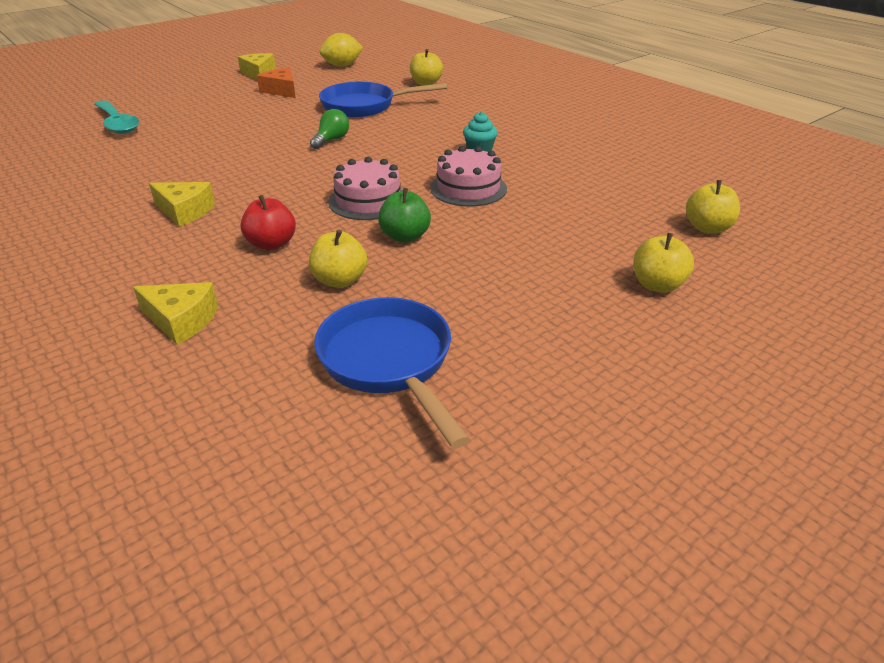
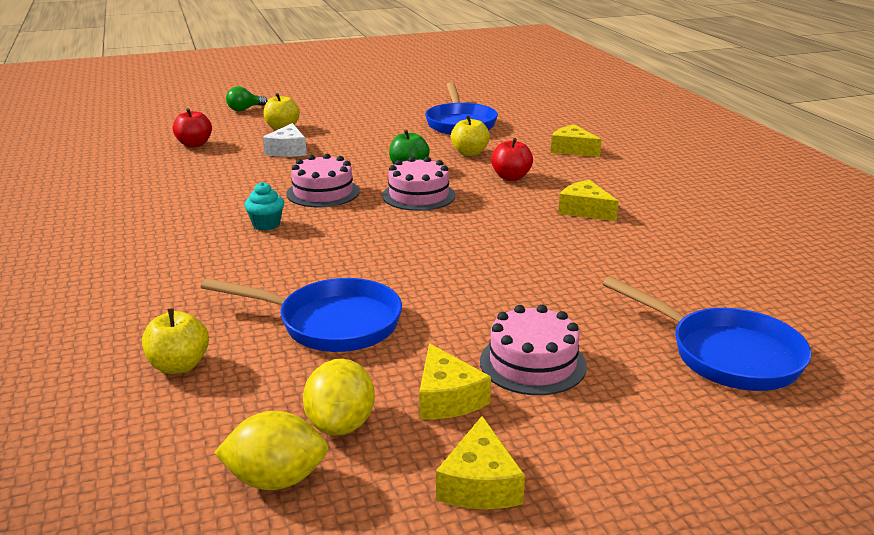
camera: 160 degrees left, 10 degrees down
(117, 124) = (726, 354): turquoise spoon -> blue pan
(238, 106) = (532, 363): none -> pink cake
(281, 90) = (447, 398): orange cheese -> yellow cheese
(327, 79) = (341, 424): none -> yellow lemon
(331, 140) = (415, 267): green light bulb -> green light bulb (245, 109)
(583, 240) = (288, 150): none -> white cheese
(707, 228) = (194, 144): yellow apple -> red apple

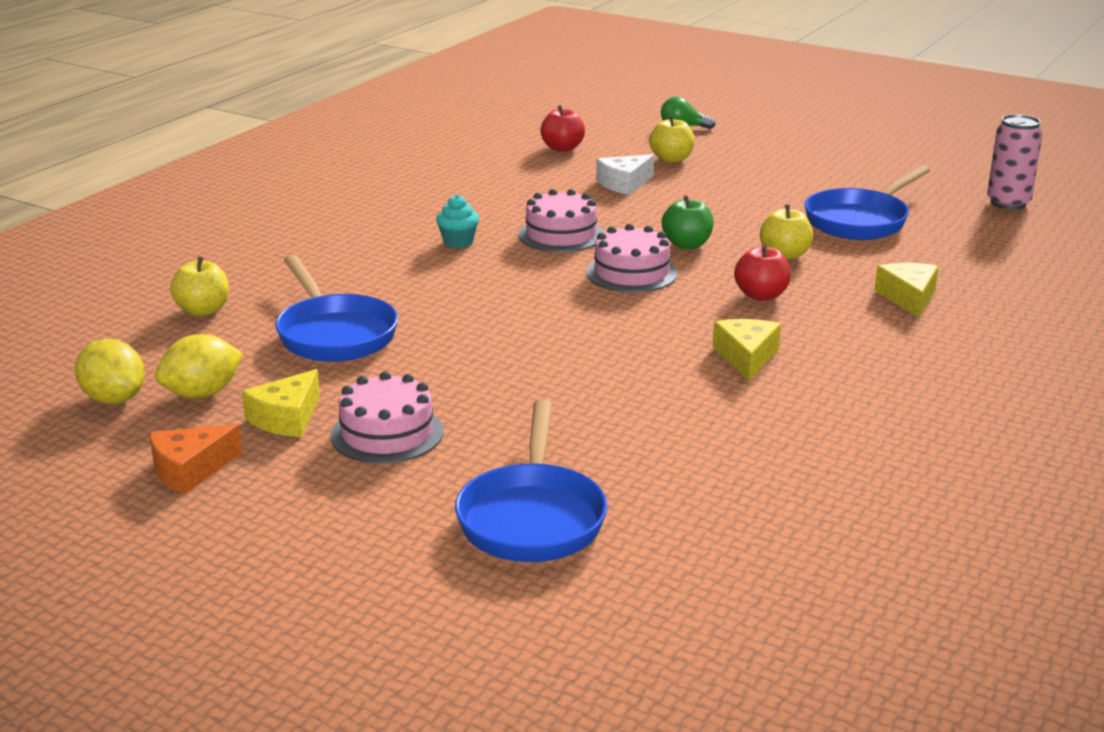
camera: 50 degrees right, 0 degrees up
(480, 484) = (190, 470): yellow cheese -> orange cheese
(500, 93) = (1008, 203): none -> pink can

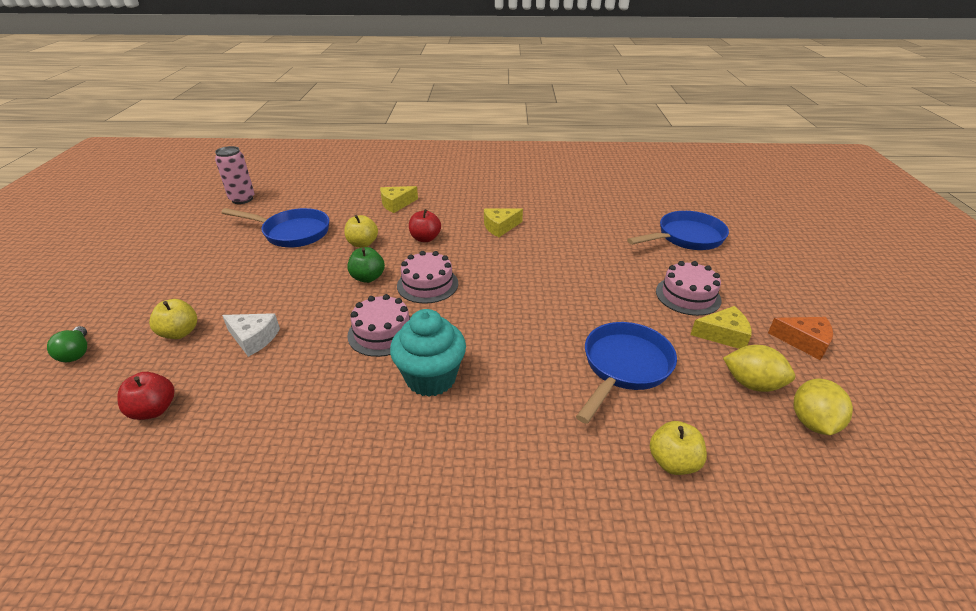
camera: 120 degrees left, 10 degrees up
(458, 242) = (431, 378): turquoise cupcake -> turquoise cupcake, size x1.94

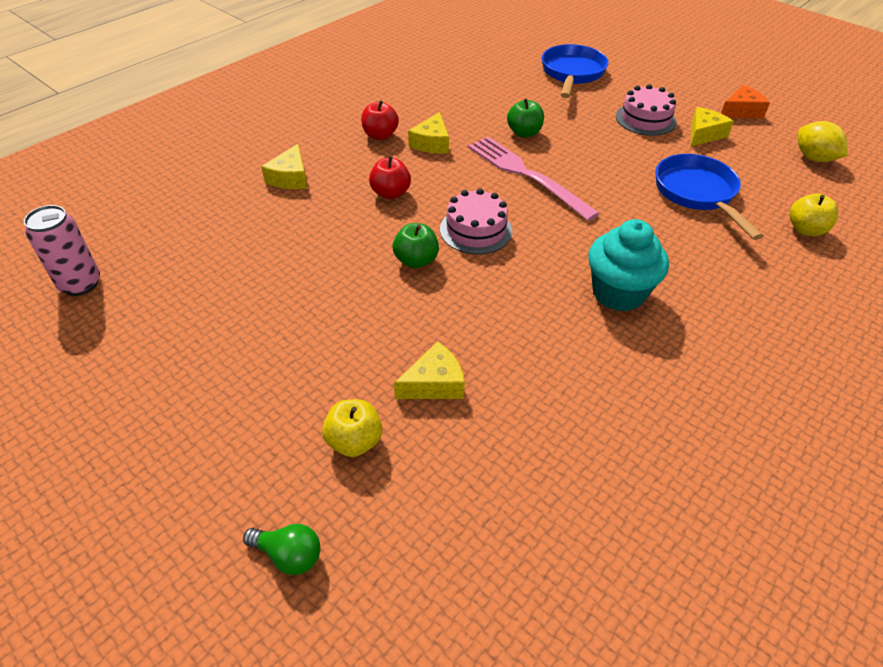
camera: 50 degrees left, 10 degrees up
(154, 410) = (486, 503): red apple -> red apple (380, 135)
(253, 338) = (434, 383): white cheese -> yellow cheese
(292, 233) = (242, 275): blue pan -> none
(362, 244) = (343, 235): yellow apple -> none
(382, 333) = (523, 292): pink cake -> none
(520, 276) = (527, 175): none -> pink fork
(570, 253) = (524, 133): none -> green apple
(752, 384) = (762, 156): yellow lemon -> none

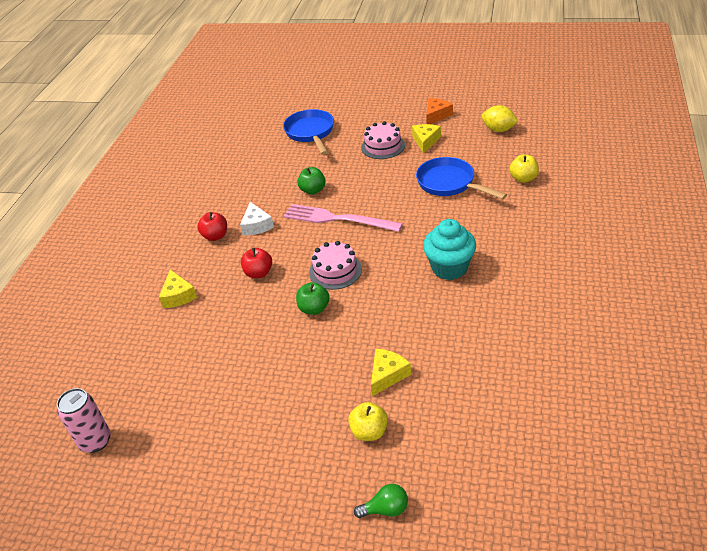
camera: 25 degrees left, 5 degrees down
(431, 143) = (256, 225): yellow cheese -> white cheese

